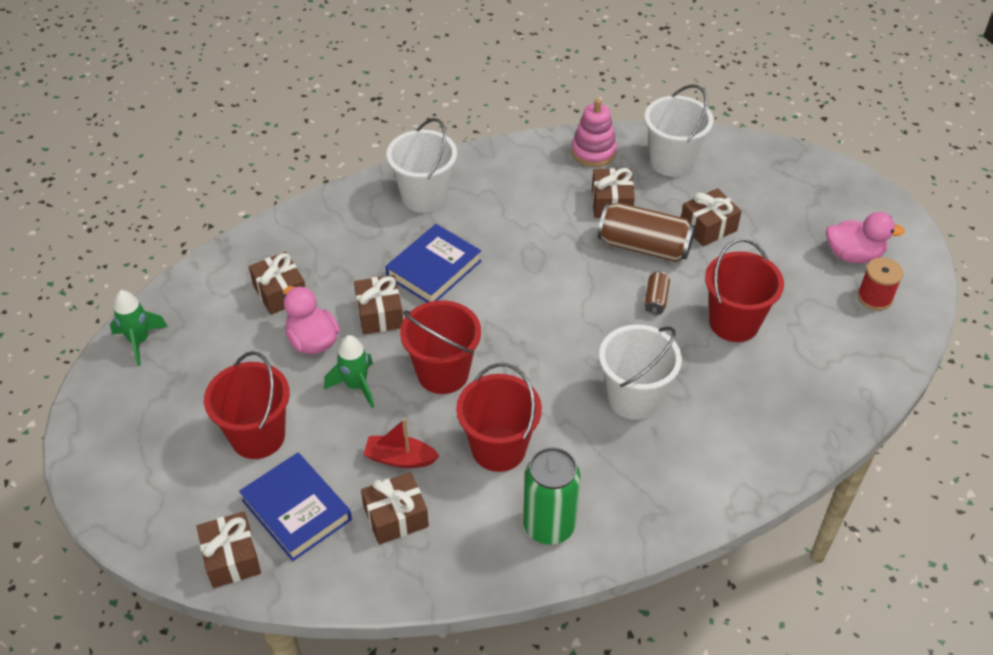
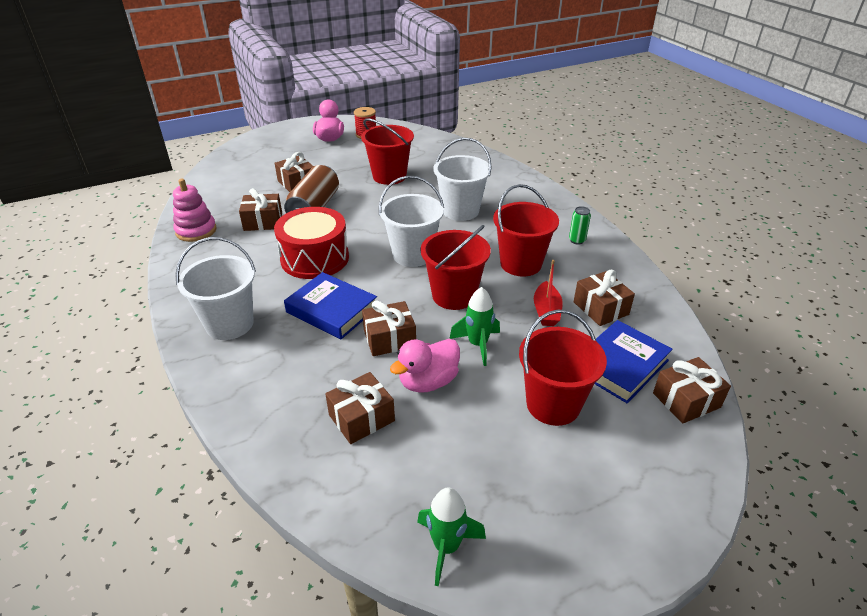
camera: 95 degrees left, 10 degrees down
(530, 252) = (315, 258): none -> red drum
(549, 526) = (577, 240): green can -> green can, size x0.48
(656, 300) = (369, 203): brown can -> none
(672, 161) = (221, 196): white bucket -> white bucket (413, 255)

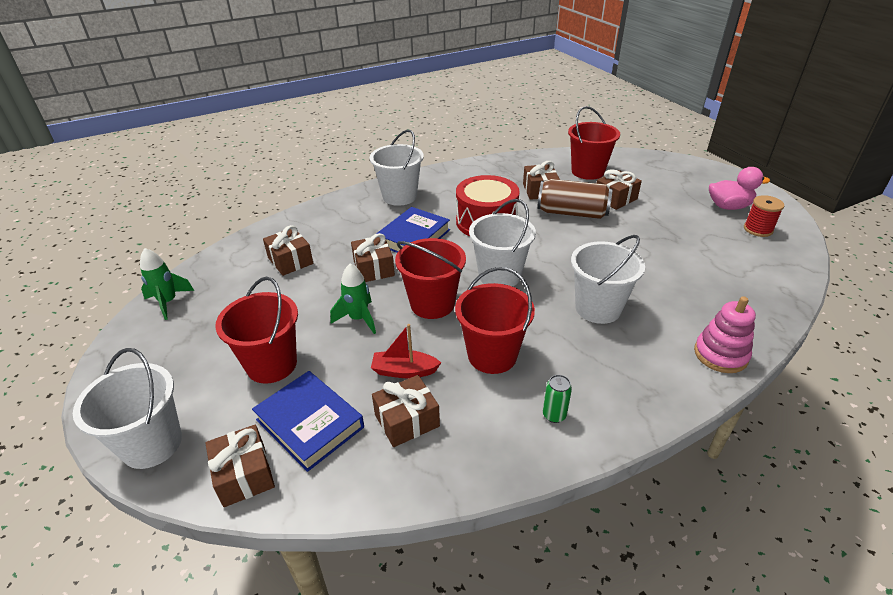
camera: 90 degrees right, 0 degrees up
(196, 231) = (518, 165): pink stacking toy -> pink stacking toy (720, 355)
(389, 176) = (658, 252): red bucket -> red bucket (587, 171)
(428, 381) = (319, 290): pink duck -> none
(681, 483) = (152, 444): none -> white bucket

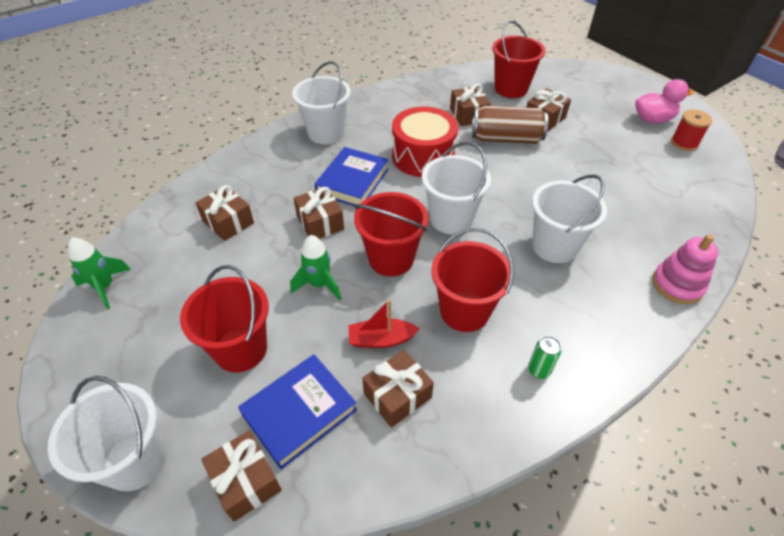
camera: 10 degrees left, 10 degrees up
(310, 423) = (299, 412): blue book -> blue book turned 75 degrees counterclockwise

